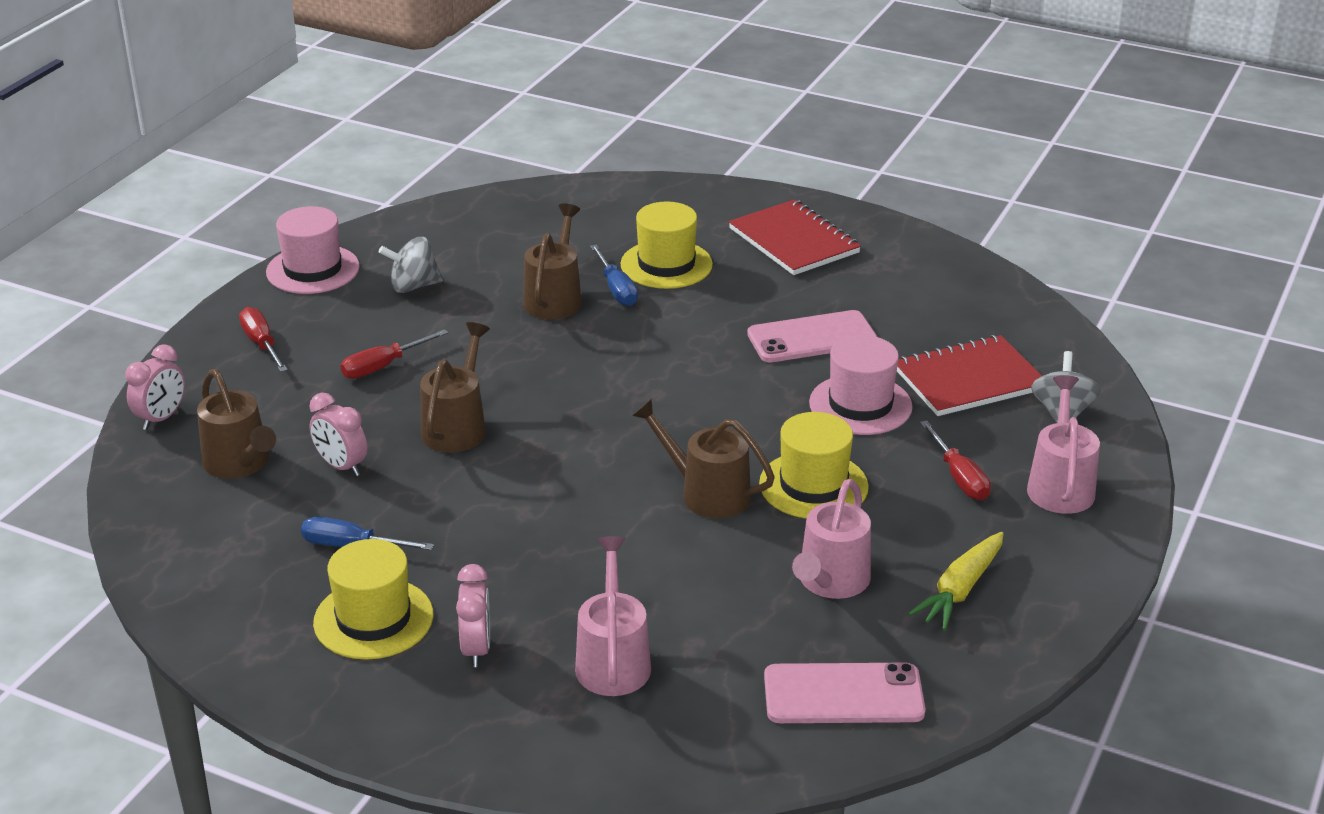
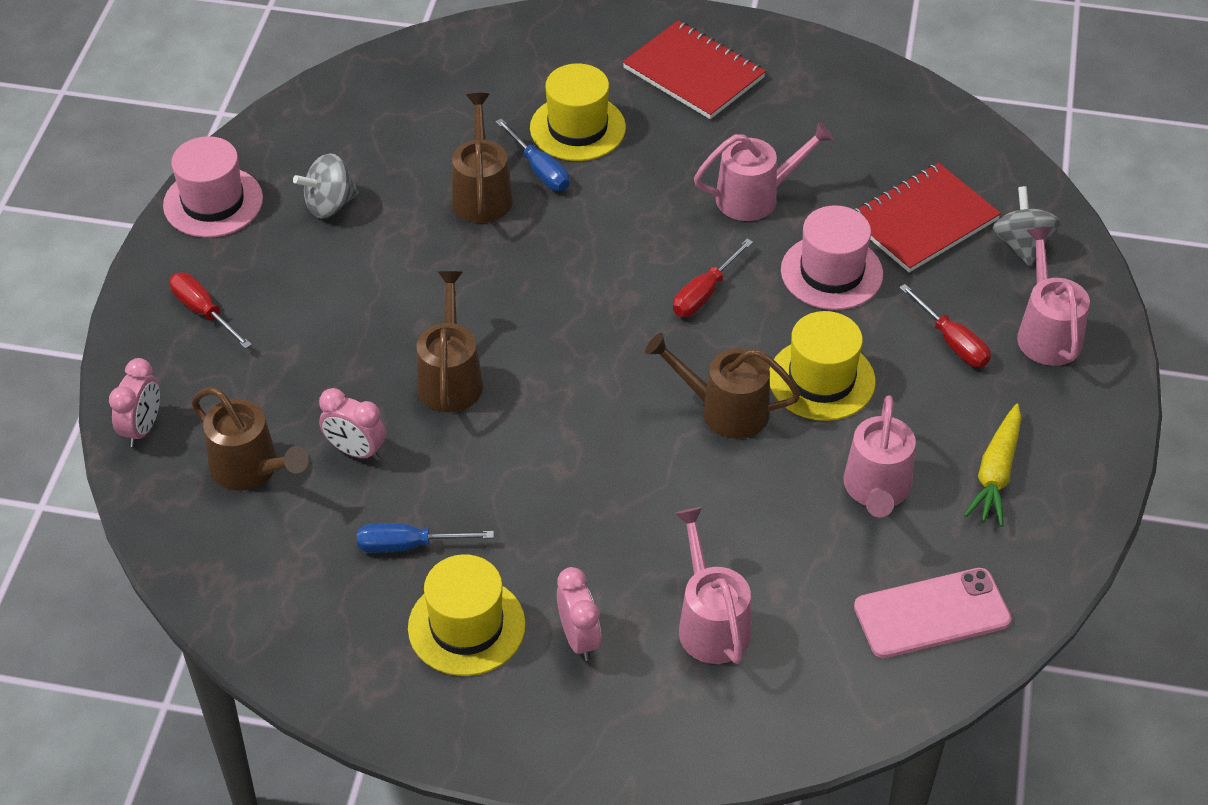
camera: 15 degrees left, 15 degrees up
(383, 366) = (343, 316): red screwdriver -> red screwdriver (704, 293)
(812, 338) = (756, 197): pink phone -> pink watering can

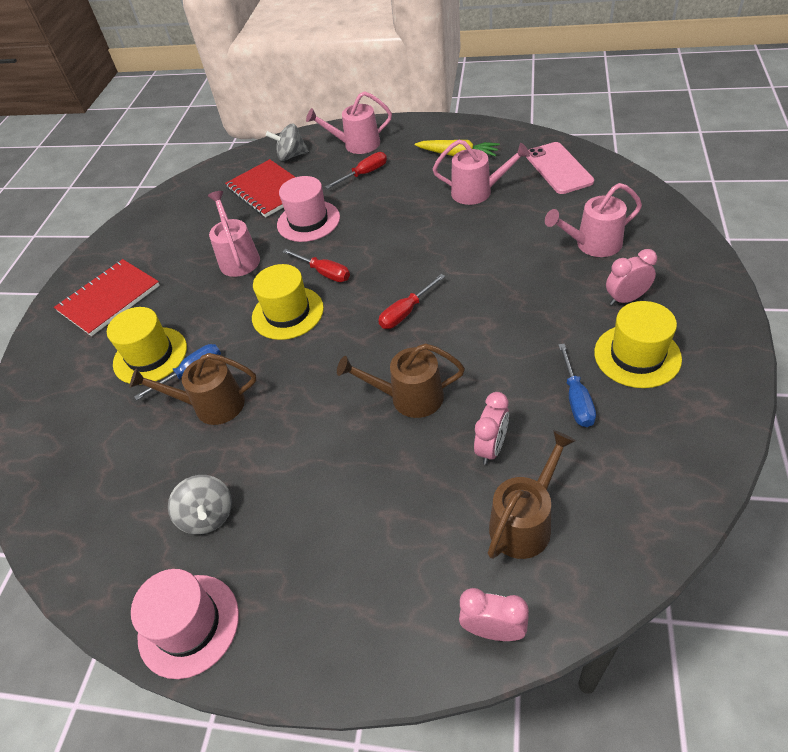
camera: 85 degrees left, 0 degrees up
(203, 312) = (339, 603): red screwdriver -> red screwdriver (406, 312)
(724, 410) = (424, 254): brown watering can -> none
(821, 379) = (396, 218): yellow hat -> yellow hat (287, 313)

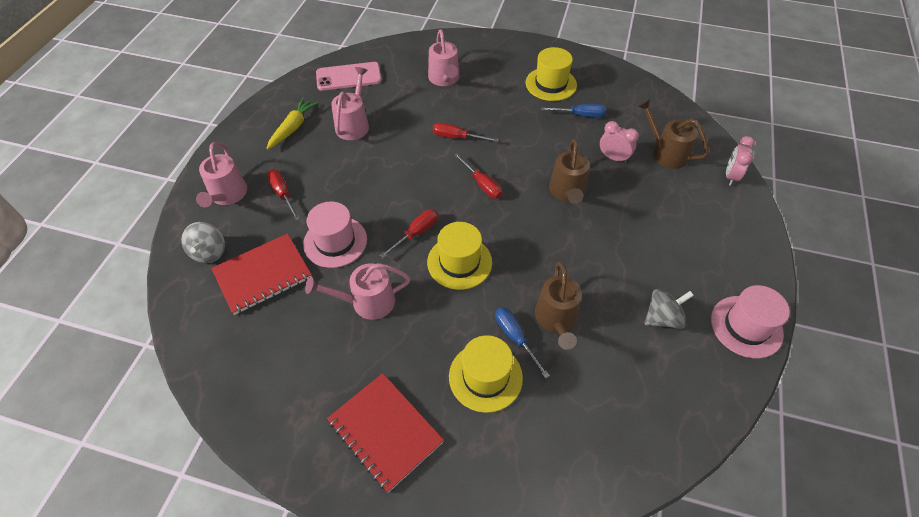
camera: 90 degrees left, 5 degrees up
(482, 276) = (457, 137): none -> red screwdriver
(626, 299) = (502, 77): pink clock -> none

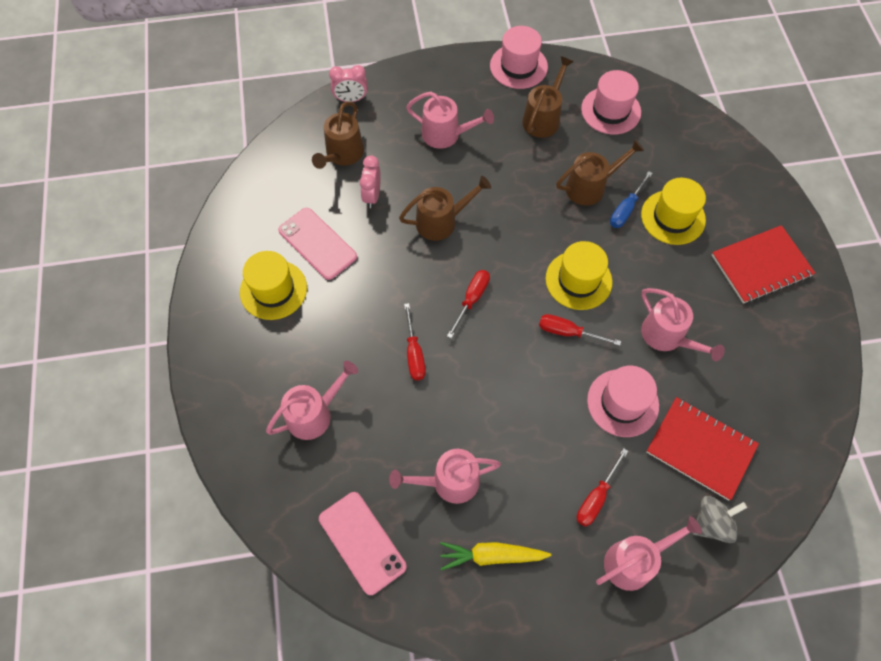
camera: 115 degrees left, 10 degrees up
(385, 431) = (761, 266): red notebook -> red notebook turned 45 degrees clockwise
(580, 115) = (317, 243): blue screwdriver -> pink phone
(653, 390) = (611, 110): none -> pink hat
(662, 318) = (543, 118): grey spinning top -> brown watering can
(665, 229) = (446, 135): none -> pink watering can

